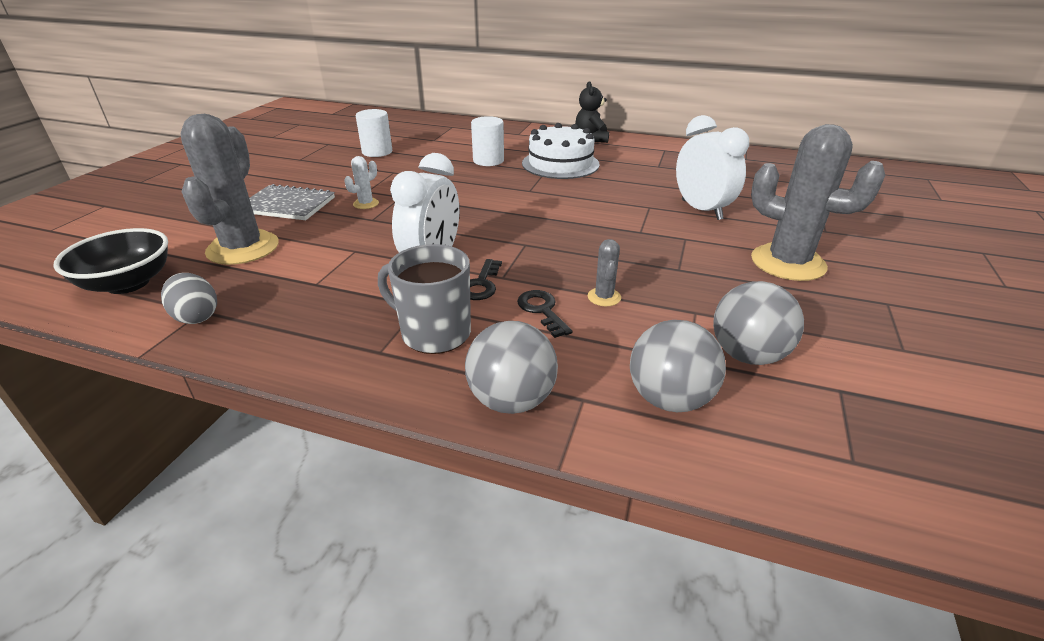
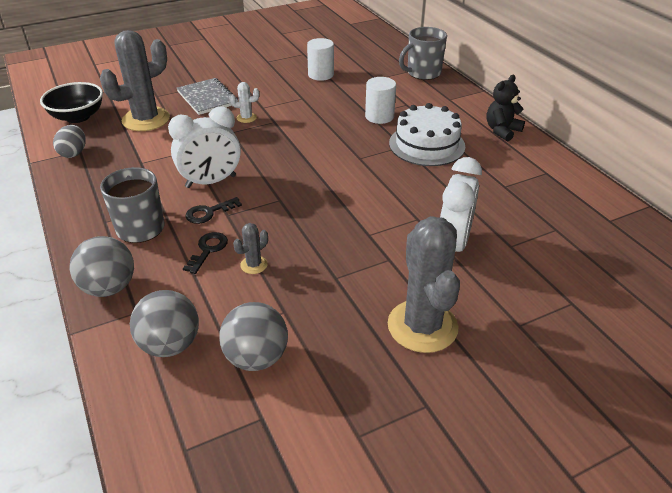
camera: 45 degrees right, 5 degrees up
(465, 125) = (422, 73): none -> grey mug

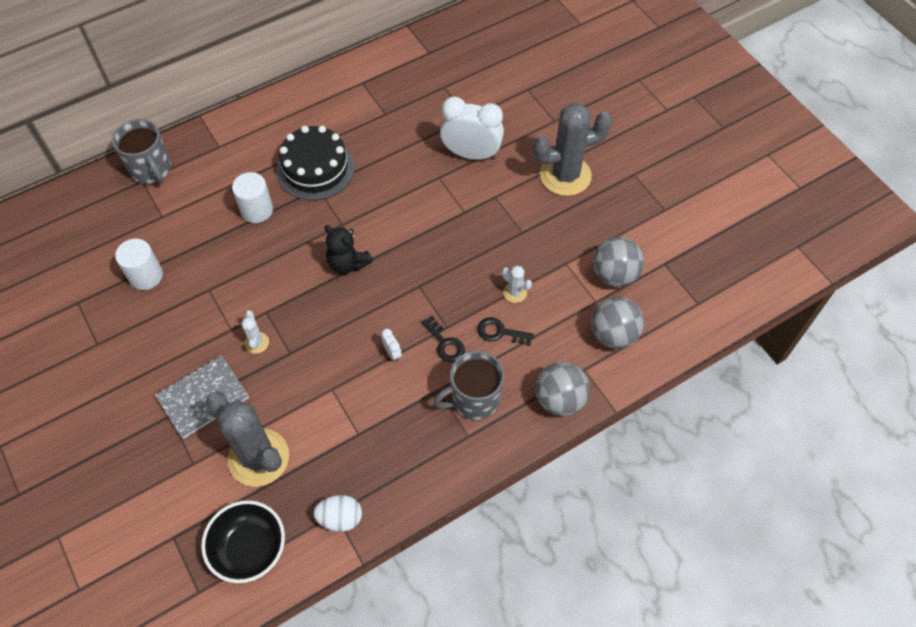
camera: 95 degrees left, 20 degrees up
(74, 153) = (340, 518): grey egg -> white egg
(211, 182) = (392, 353): white clock -> white clock, size x0.40
(254, 265) = (515, 292): grey cactus -> white cactus
(427, 145) = (315, 168): white cake -> black cake
(502, 131) = (288, 107): black teddy bear -> black teddy bear (348, 263)

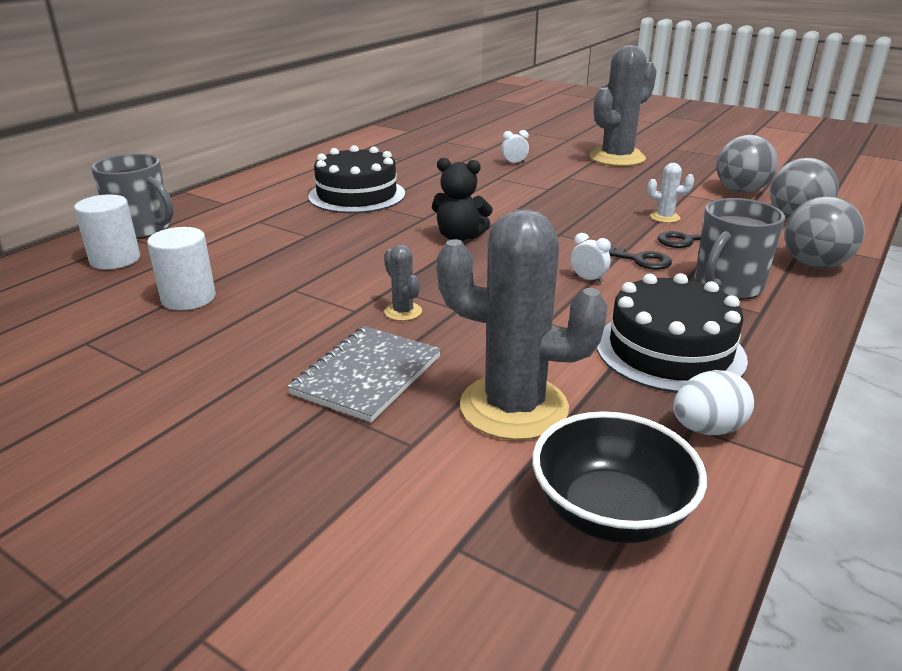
camera: 25 degrees left, 30 degrees down
(256, 342) = (403, 312): white cactus -> grey cactus
(257, 210) = (309, 228): white cylinder -> white cylinder (115, 259)
(378, 448) = (669, 351): none -> black cake
(471, 154) = (514, 163): white clock -> white clock, size x0.40

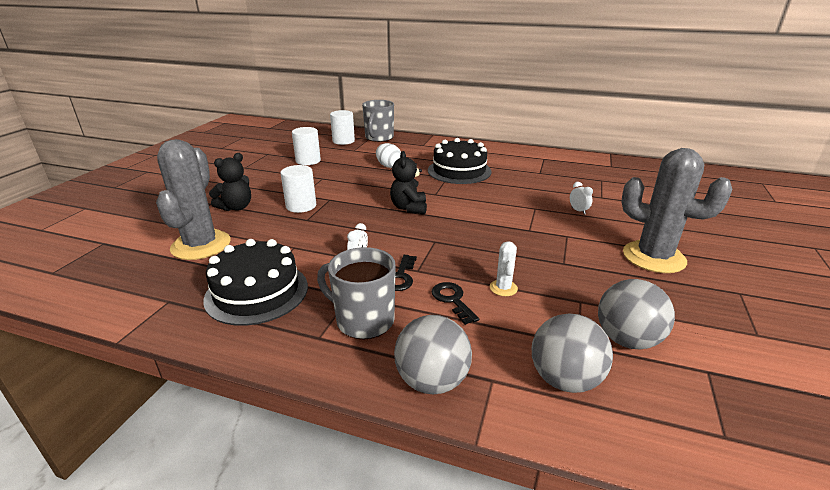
camera: 75 degrees right, 0 degrees up
(367, 375) = (236, 207): grey notebook -> black teddy bear
(403, 312) = (301, 206): grey cactus -> white cylinder
(610, 512) = (106, 276): black bowl -> none
(707, 429) = (164, 306): white egg -> white egg (388, 166)

